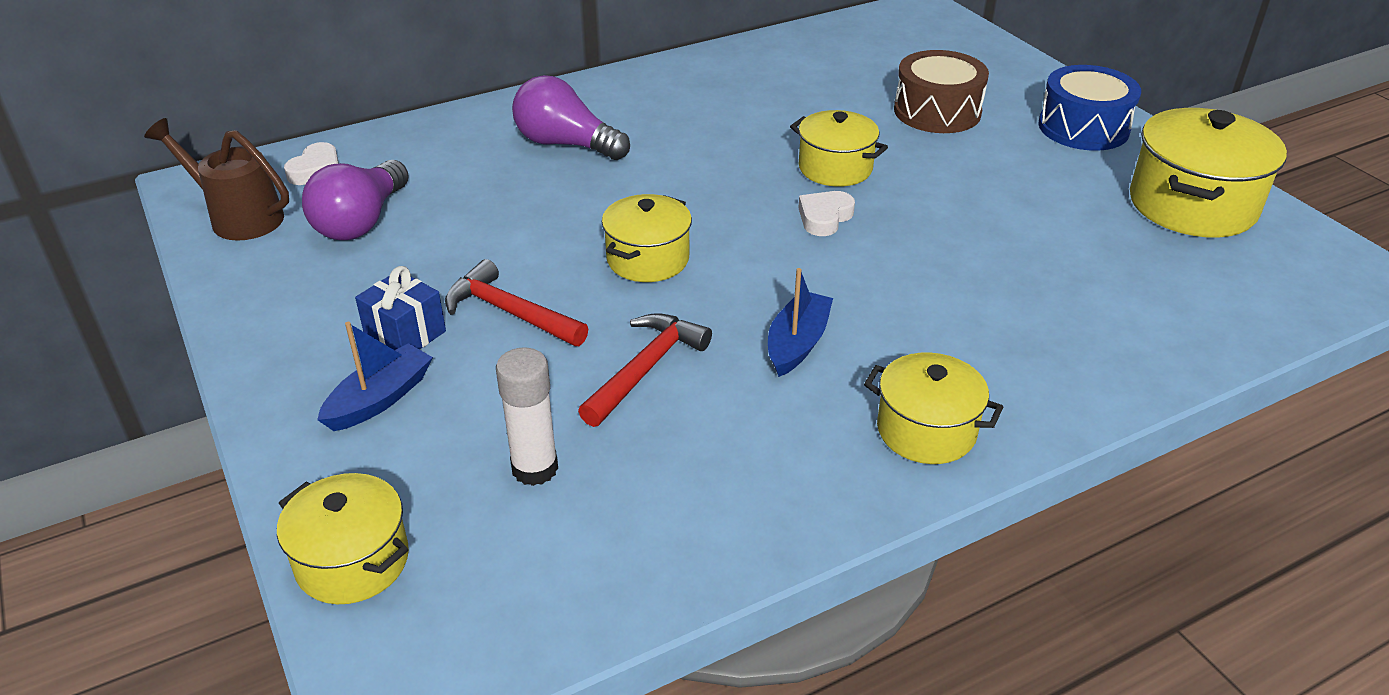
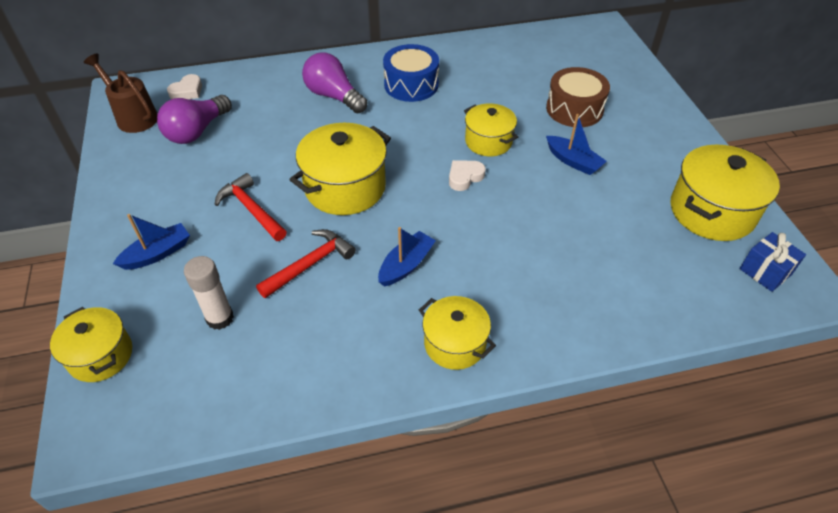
camera: 15 degrees right, 10 degrees up
(405, 334) = (189, 213): blue gift -> blue gift (765, 271)
(648, 259) = (345, 187): yellow pot -> yellow pot, size x1.60
(970, 174) = (573, 161): none -> blue boat
(1083, 128) = (667, 138): blue drum -> blue drum (411, 85)

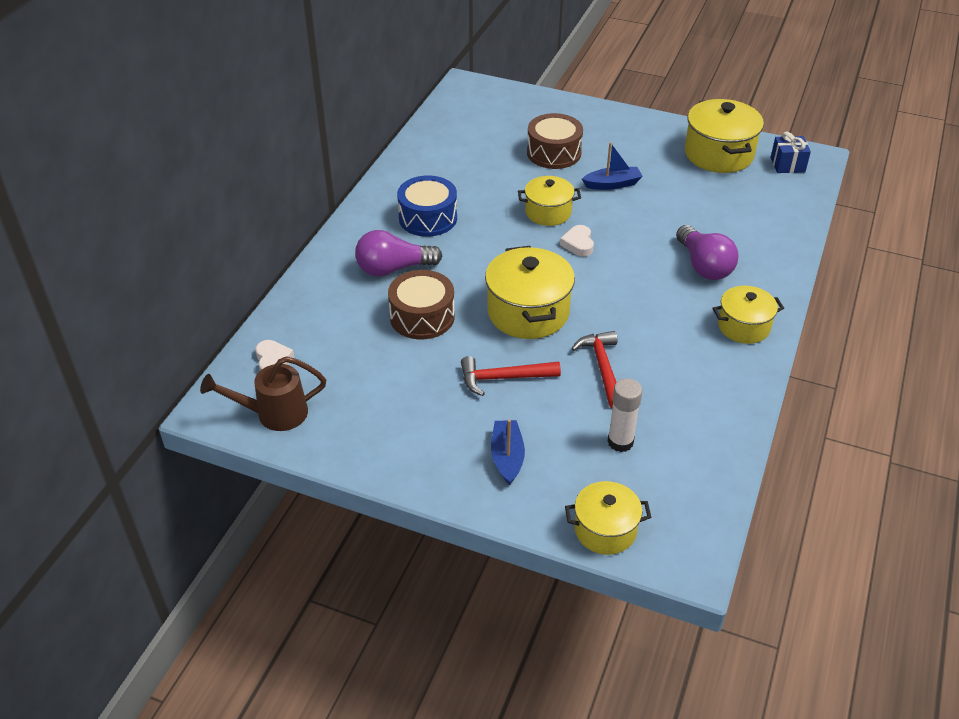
camera: 55 degrees left, 5 degrees down
(197, 131) = (350, 375): purple light bulb -> purple light bulb (703, 266)
(290, 135) = (422, 317): none -> brown drum
(406, 265) = (648, 317): blue boat -> none

